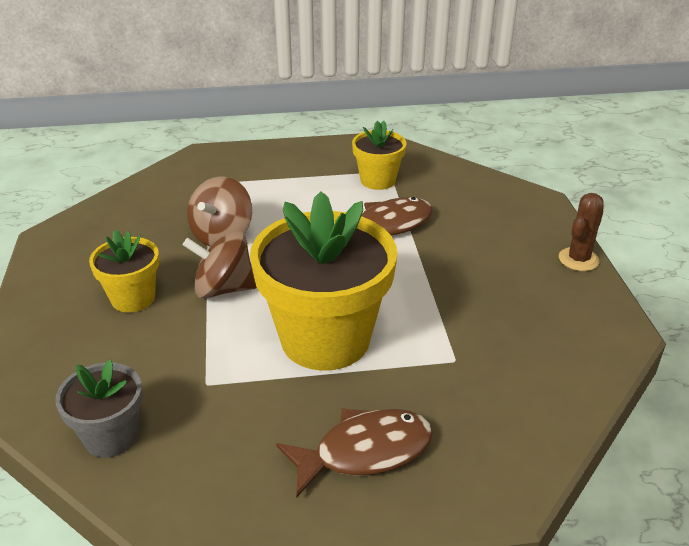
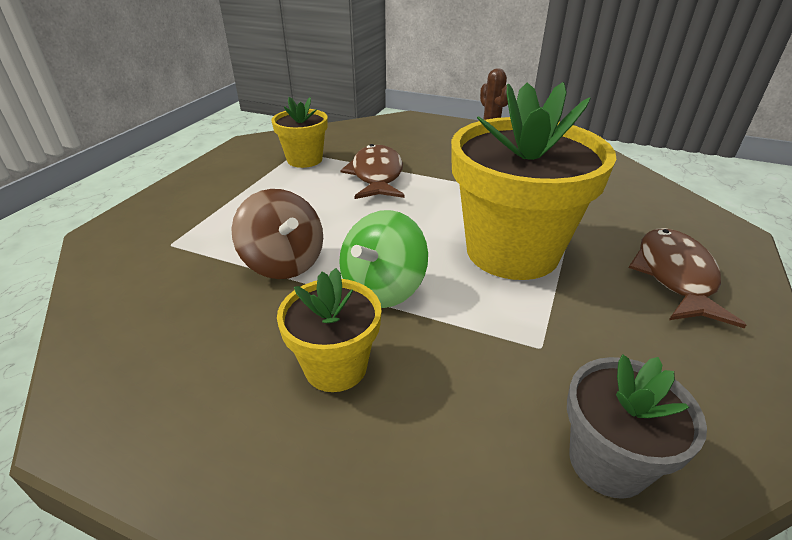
camera: 60 degrees left, 0 degrees up
(223, 288) = (383, 288): brown spinning top -> green spinning top

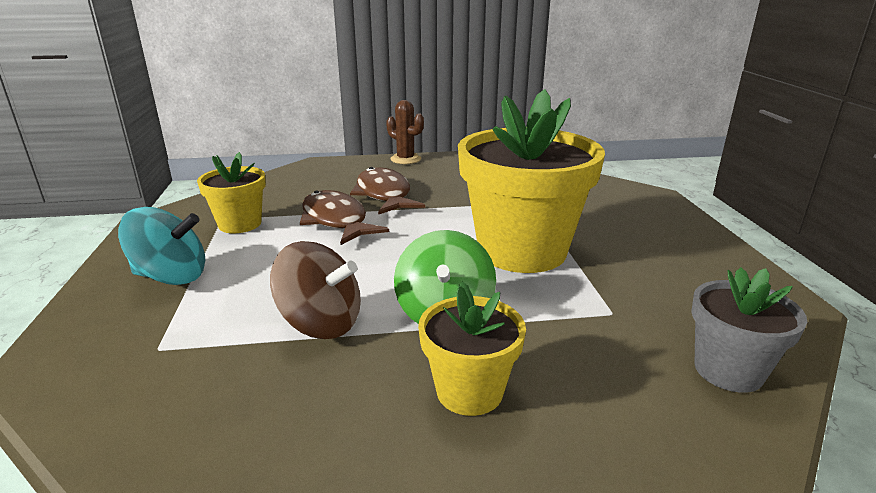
camera: 30 degrees left, 10 degrees down
(224, 191) = (171, 276): none -> turquoise spinning top
(675, 276) = (649, 235): brown fish -> brown fish (384, 195)

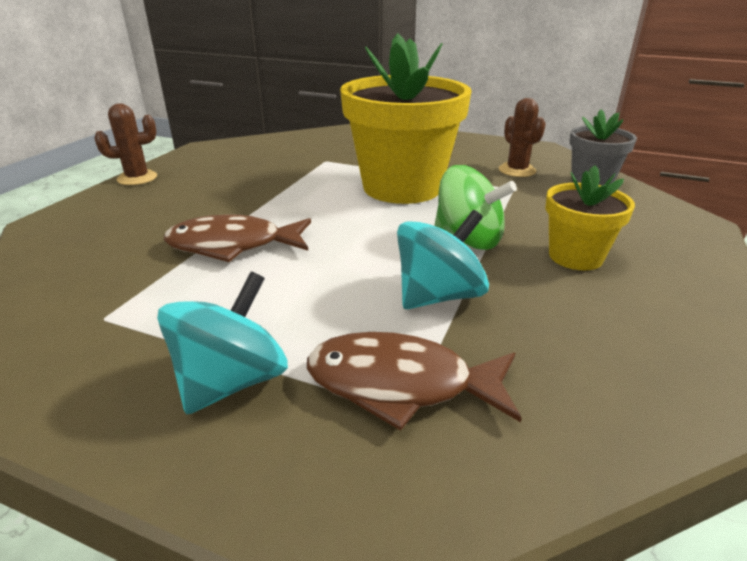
camera: 60 degrees left, 5 degrees up
(240, 224) = (145, 306): yellow flower pot -> none
(321, 323) = (438, 296): brown spinning top -> turquoise spinning top
(384, 195) = (210, 209): brown fish -> brown fish (401, 384)
(673, 304) = (517, 170): none -> brown cactus

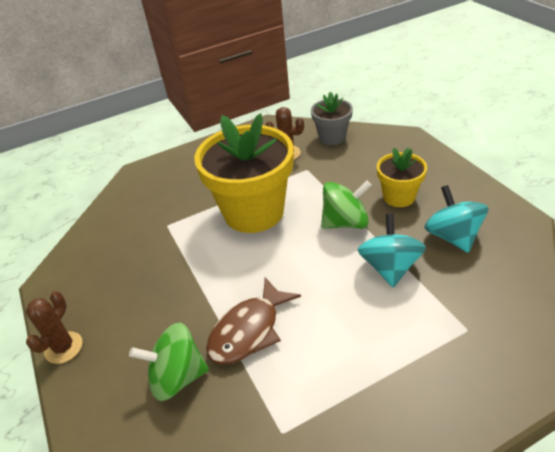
camera: 45 degrees left, 10 degrees up
(140, 234) = (177, 377): none -> green spinning top
(232, 381) = (399, 388): turquoise spinning top -> turquoise spinning top (452, 236)
(401, 384) = (449, 322): brown fish -> none

